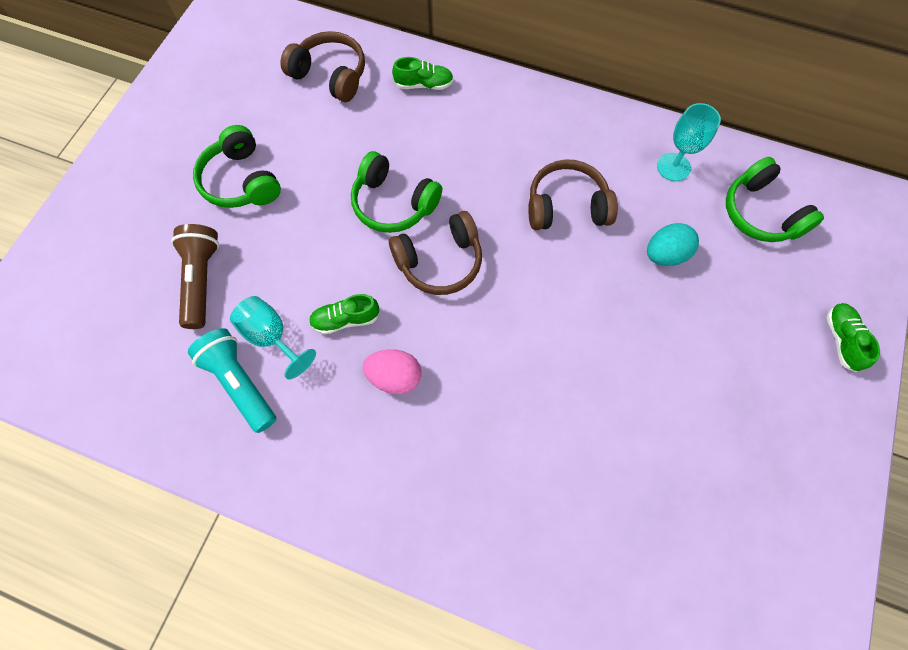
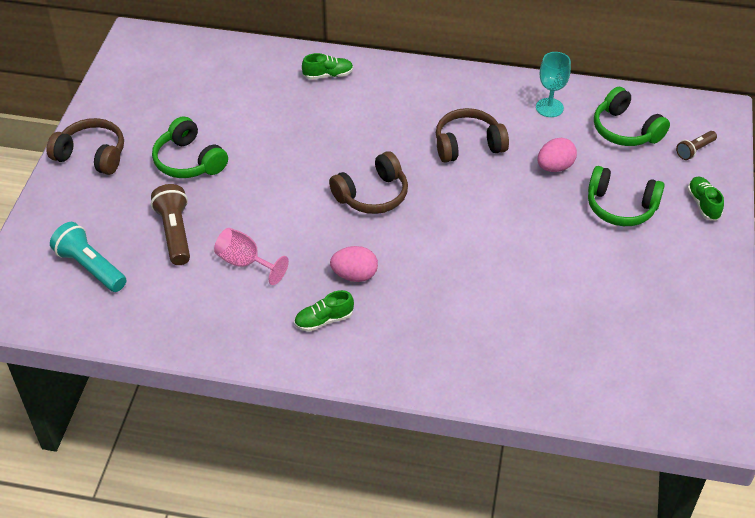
camera: 10 degrees left, 20 degrees down
(240, 383) = (228, 296): turquoise flashlight -> turquoise flashlight (90, 267)
(271, 337) = (245, 263): turquoise goblet -> pink goblet
(330, 75) = (245, 78): brown headphones -> brown headphones (92, 155)
(345, 319) = (304, 243): green shoe -> green shoe (324, 320)
(393, 203) = (323, 160): green headphones -> green headphones (620, 207)
(665, 255) = (555, 167): turquoise egg -> pink egg
(842, 256) = (695, 150): none -> brown flashlight

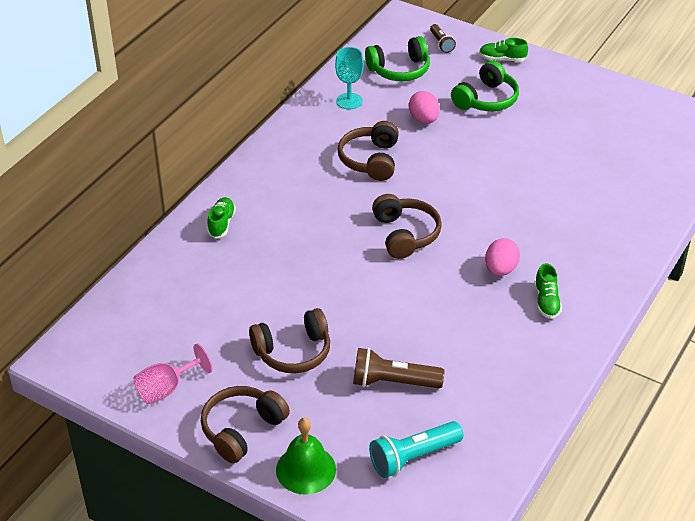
camera: 70 degrees left, 5 degrees down
(59, 204) = (306, 469): none -> green bell
(189, 161) = (293, 352): green headphones -> brown headphones
(245, 263) = (455, 338): pink goblet -> pink goblet (167, 388)

